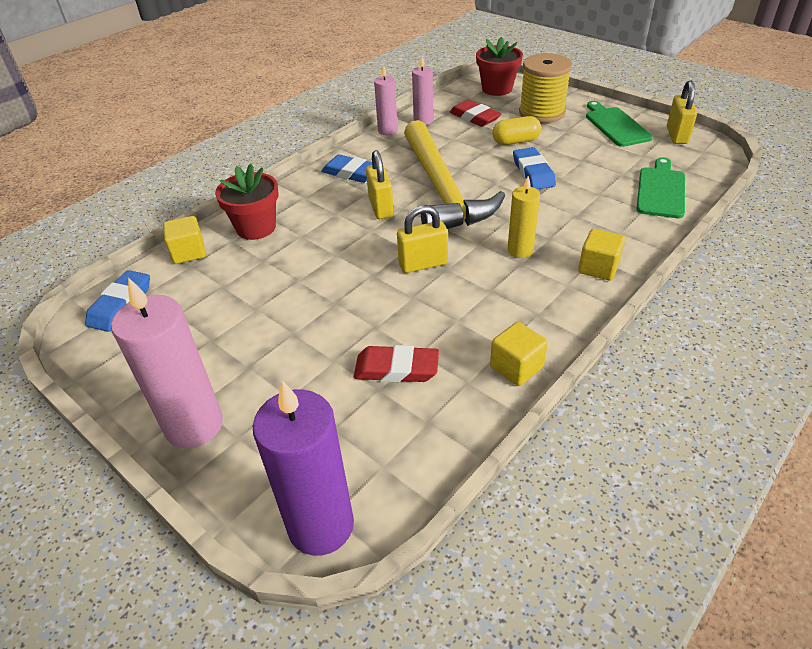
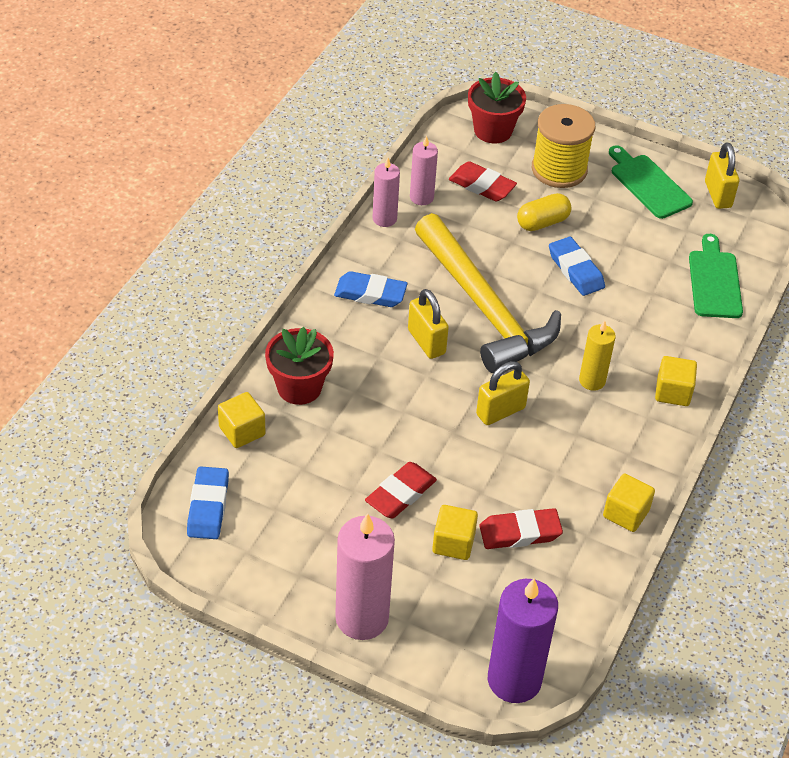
camera: 20 degrees left, 5 degrees up
(296, 318) = (401, 494): none -> red eraser
(324, 368) = (453, 543): none -> yellow cube

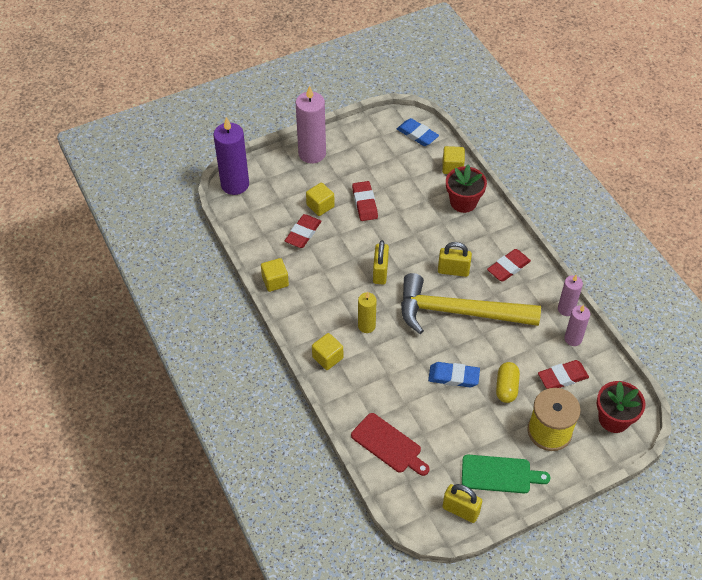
camera: 130 degrees right, 5 degrees up
(370, 293) = (508, 267): blue eraser -> red eraser
(714, 281) = (388, 445): green cutting board -> red cutting board

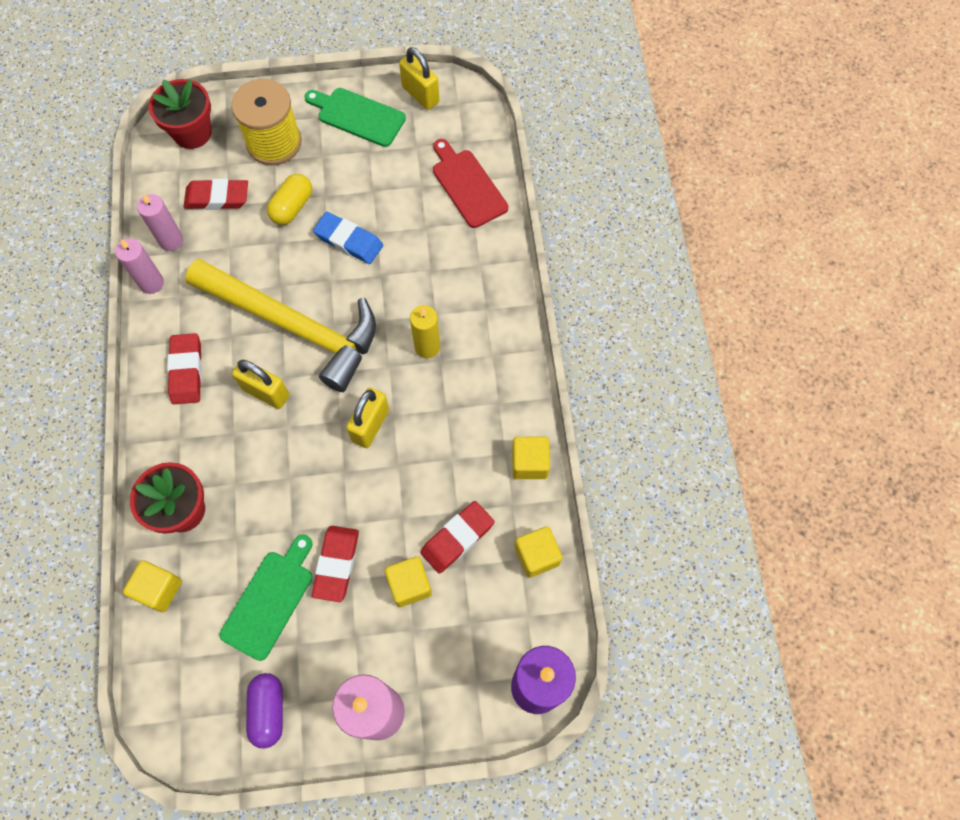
camera: 160 degrees left, 15 degrees up
(327, 357) = (498, 318): yellow cube -> yellow cube (537, 556)
(367, 139) = (268, 711): none -> purple capsule
(391, 179) = (270, 600): none -> green cutting board
(417, 135) = (176, 689): blue eraser -> none
(508, 267) = (186, 371): red eraser -> red eraser turned 75 degrees counterclockwise

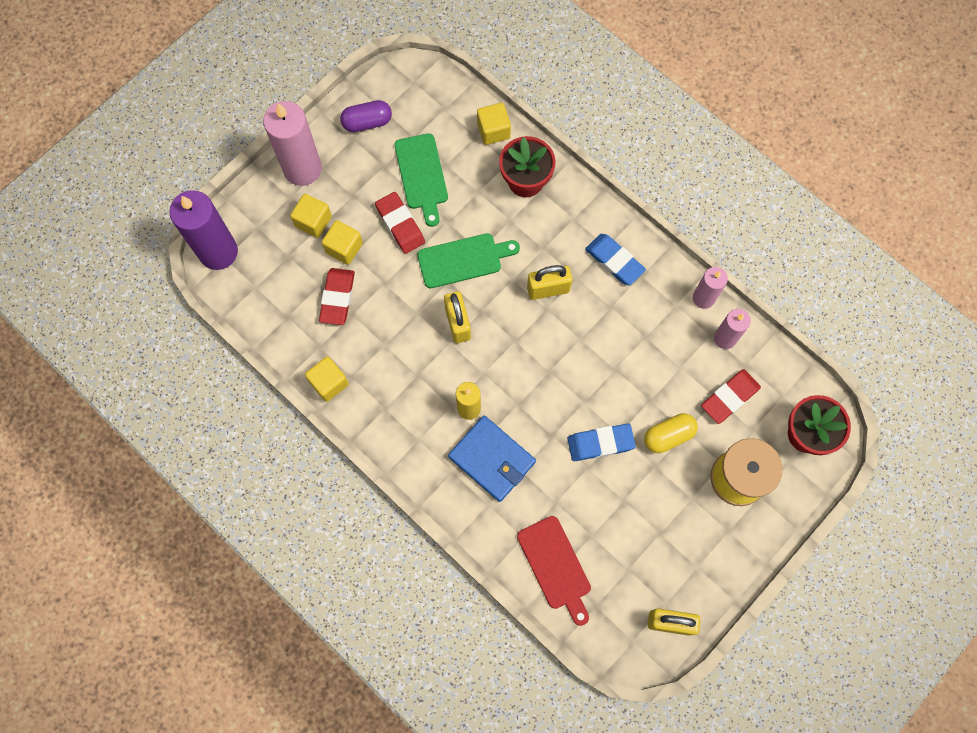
camera: 140 degrees right, 5 degrees up
(186, 371) = (614, 261): red eraser -> blue eraser
(268, 711) = (367, 122): purple capsule -> purple capsule turned 60 degrees counterclockwise
(292, 207) = (668, 436): yellow capsule -> yellow capsule turned 75 degrees clockwise
(294, 326) = (574, 348): yellow hammer -> none
(358, 116) = (699, 558): green cutting board -> green cutting board (463, 260)
(445, 294) = (492, 459): none -> blue wallet
(467, 185) = (555, 566): red cutting board -> red cutting board turned 45 degrees clockwise
(537, 556) = (277, 327): yellow cube -> yellow cube (313, 221)

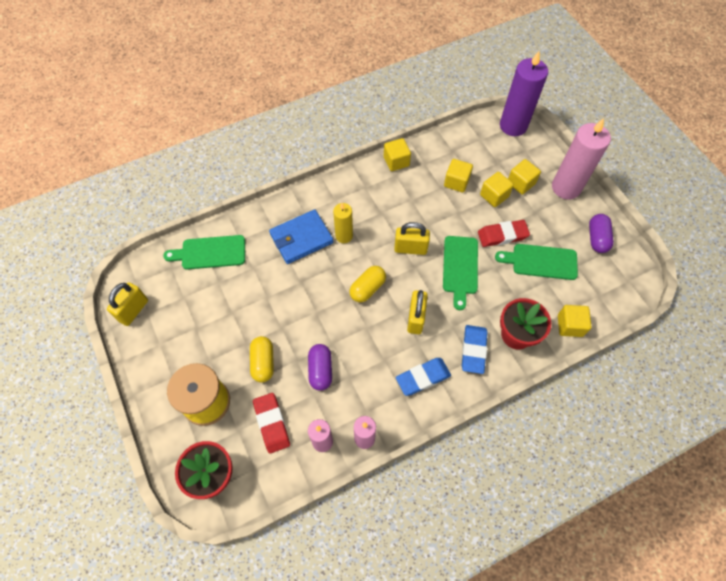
camera: 110 degrees right, 10 degrees down
(337, 298) = (456, 182): red eraser -> yellow cube
(531, 354) = (367, 288): none -> yellow capsule
(555, 566) = (210, 252): red cutting board -> green cutting board
(600, 443) = (280, 312): blue eraser -> blue eraser (473, 350)
(651, 370) = (320, 370): none -> purple capsule

